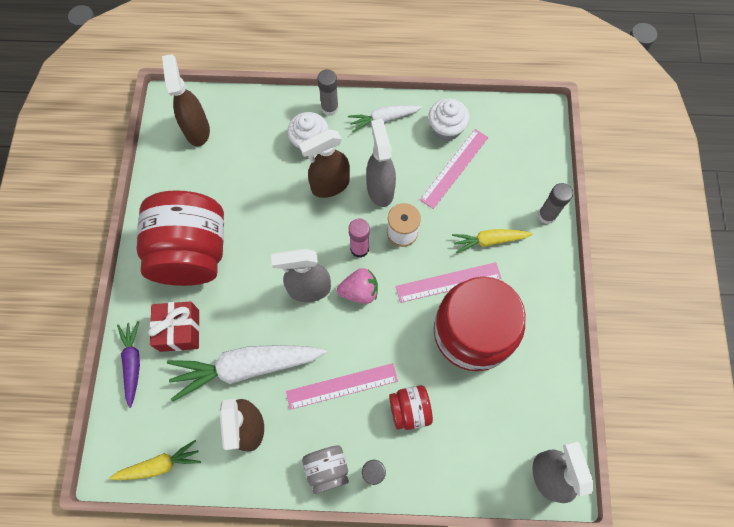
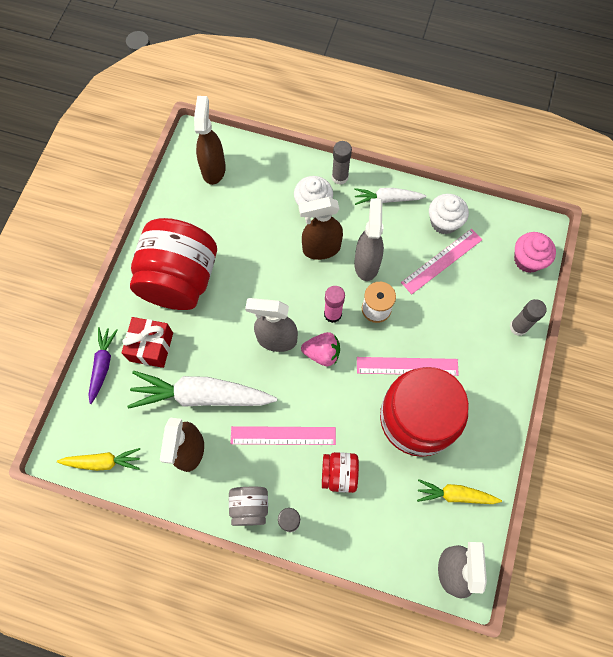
camera: 15 degrees right, 0 degrees up
(489, 241) = (456, 337): yellow carrot -> yellow carrot (455, 495)
(538, 147) = (527, 260): none -> pink cupcake

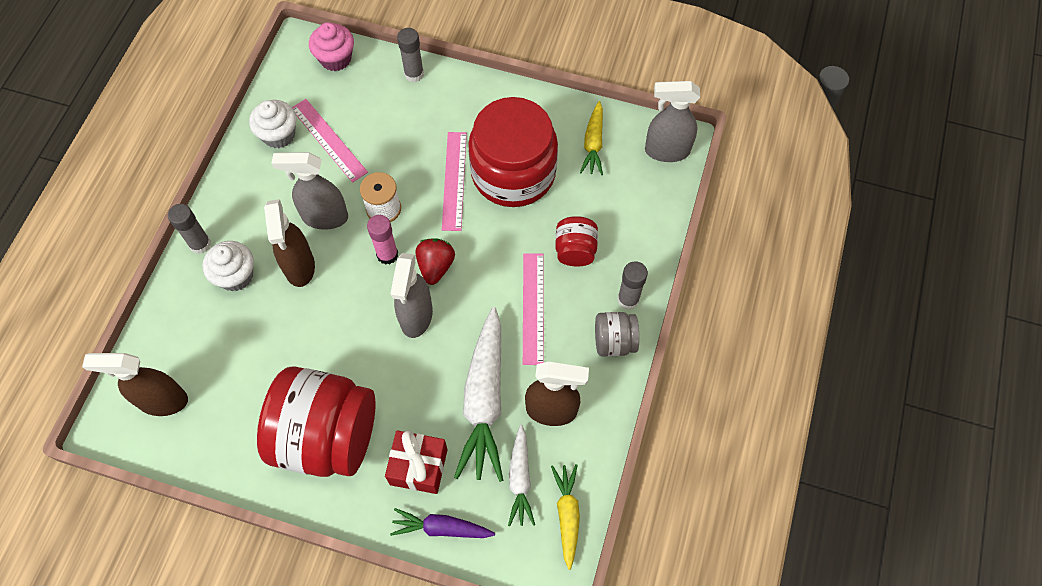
camera: 90 degrees left, 5 degrees down
(322, 353) = (435, 266): pink strawberry -> red strawberry
(387, 199) = (239, 192): white carrot -> white carrot (520, 479)

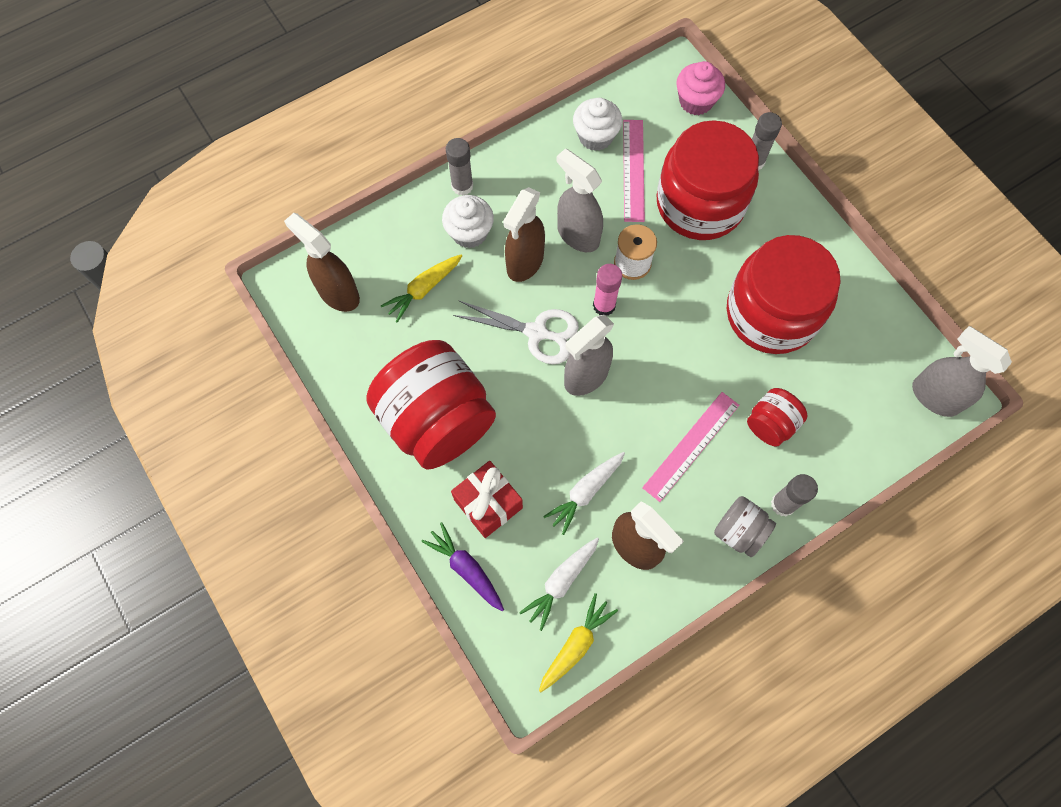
camera: 40 degrees right, 5 degrees up
(352, 312) = (536, 332): none -> white scissors
(399, 131) = (700, 203): none -> red jar
(435, 266) = (636, 346): red strawberry -> none
(454, 180) = (713, 282): pink ruler -> none
(484, 400) = (585, 492): white carrot -> white carrot, size x0.55
(593, 143) = (868, 339): yellow carrot -> yellow carrot (424, 289)

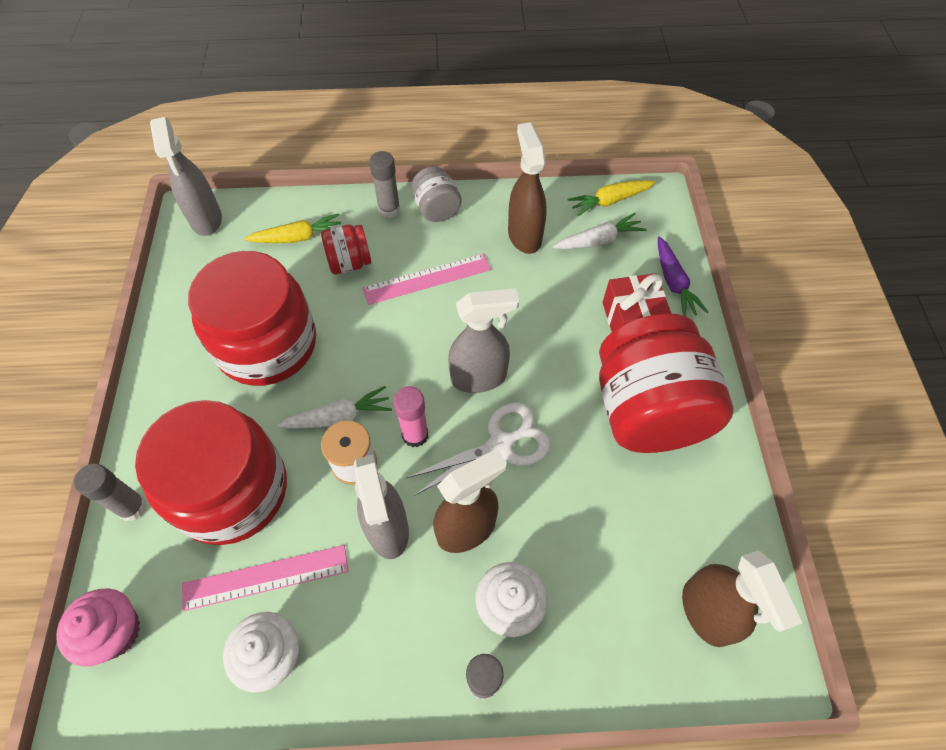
camera: 150 degrees left, 10 degrees down
(424, 289) = (599, 560): yellow carrot -> yellow carrot (297, 237)
(536, 332) = (501, 444): white scissors -> white scissors turned 105 degrees clockwise
(585, 492) = (540, 288): white carrot -> white carrot (338, 417)
(633, 170) = (265, 577): pink ruler -> pink ruler turned 45 degrees clockwise

